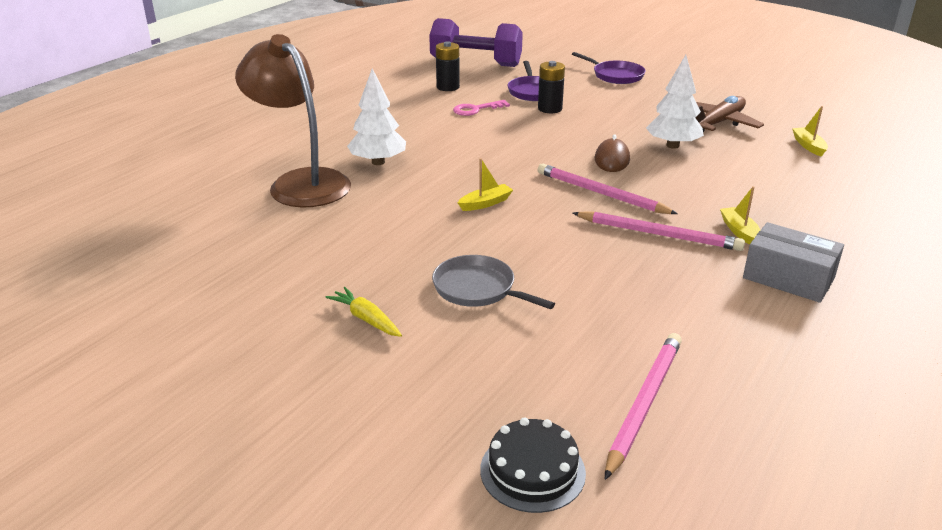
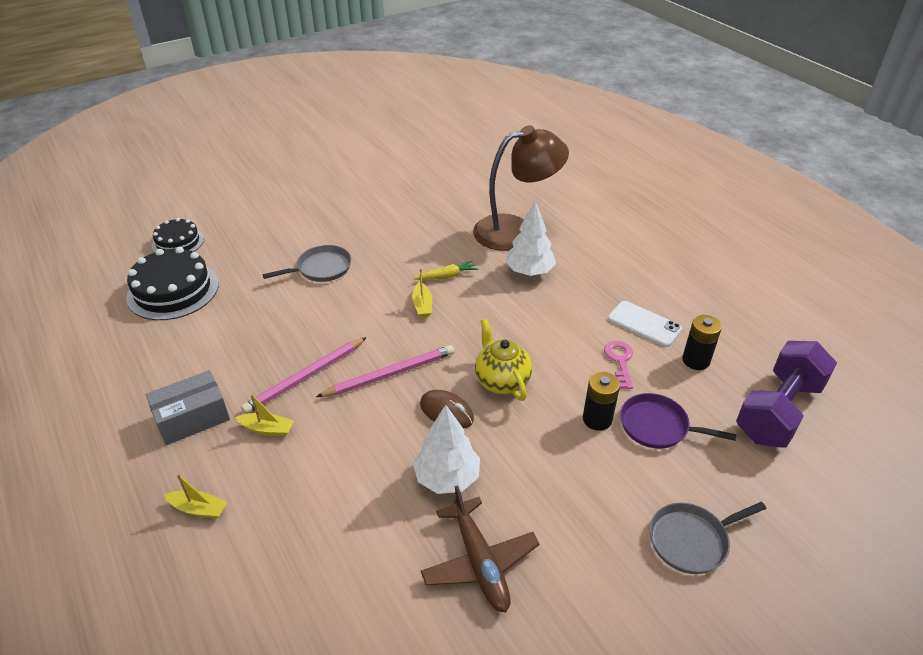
camera: 115 degrees right, 10 degrees up
(366, 319) = (330, 224): yellow carrot -> yellow carrot (447, 276)
(418, 107) = (644, 324): none -> white phone
(550, 146) = (501, 381): none -> yellow teapot
(616, 75) = (691, 540): purple pan -> grey pan
(643, 404) = (173, 290): pink pencil -> black cake
(808, 146) = (364, 618): yellow boat -> yellow boat (198, 509)

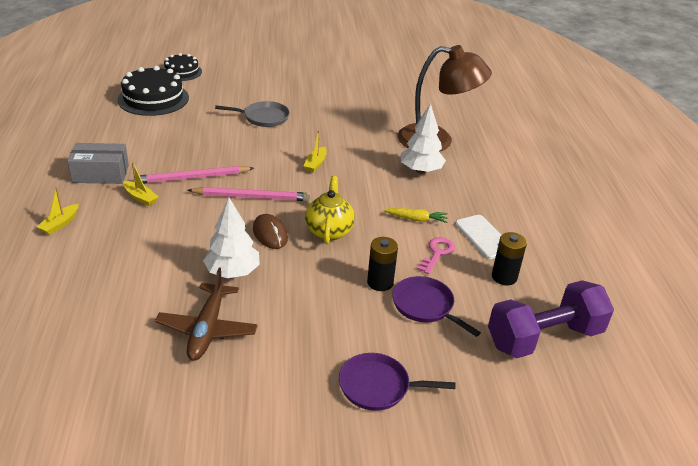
camera: 25 degrees right, 5 degrees down
(198, 509) = (60, 224): yellow boat -> yellow boat turned 75 degrees clockwise
(447, 276) = (351, 152): yellow carrot -> yellow carrot (416, 219)
(691, 540) = (378, 386): grey pan -> purple pan

